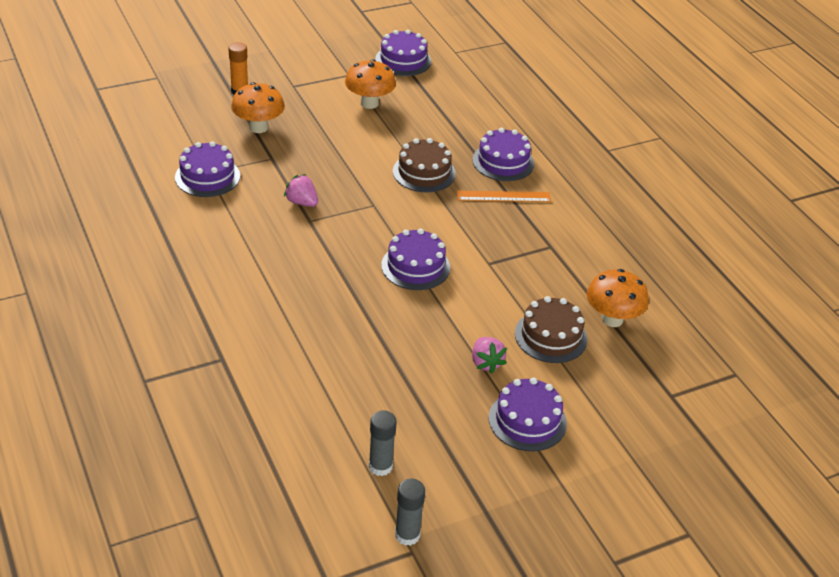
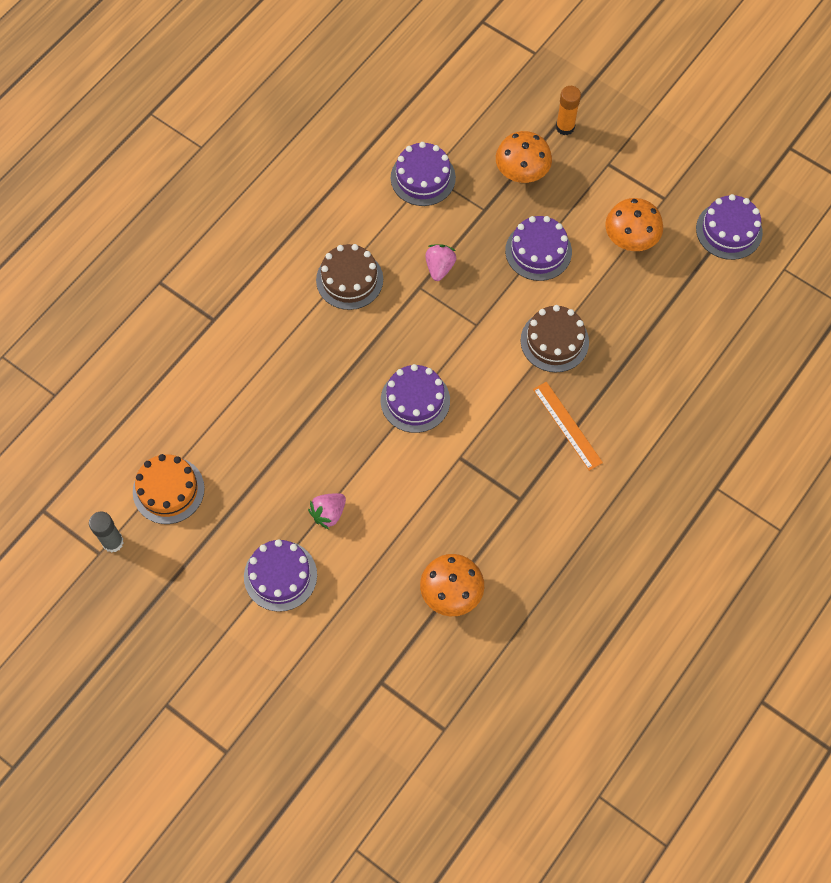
camera: 65 degrees right, 25 degrees up
(380, 466) = (168, 490): grey glue stick -> orange cake
(503, 162) = (622, 400): purple cake -> purple cake (538, 251)
(550, 336) = (394, 551): brown cake -> brown cake (349, 279)

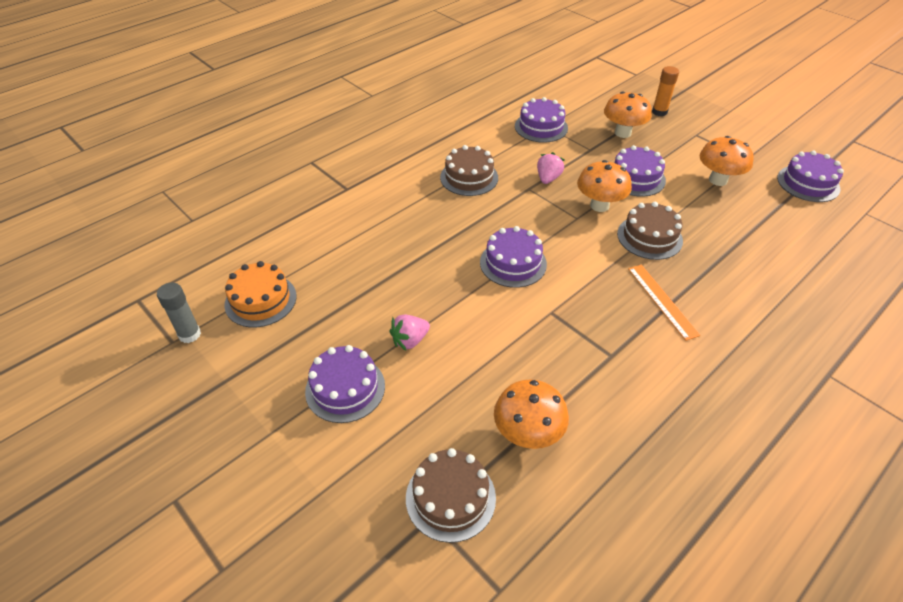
camera: 10 degrees right, 20 degrees down
(394, 662) = (450, 497): none -> brown cake
(500, 302) = (599, 205): none -> orange mushroom

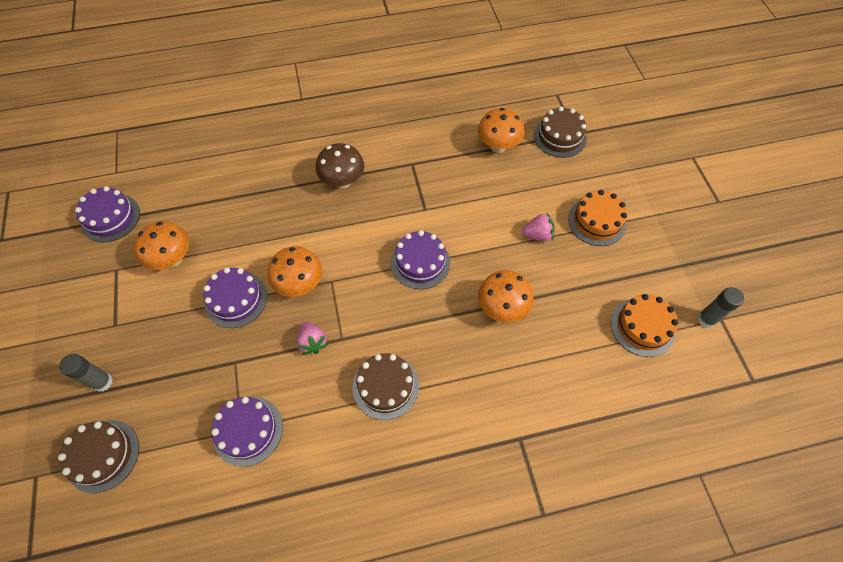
camera: 150 degrees left, 15 degrees up
(345, 388) = (597, 221): purple cake -> orange cake
(548, 178) = (313, 342): pink strawberry -> pink strawberry turned 75 degrees counterclockwise
(623, 133) = (177, 369): orange mushroom -> orange mushroom (502, 308)
(649, 237) = (295, 233): brown cake -> brown cake (103, 455)
(659, 112) = (102, 382): orange glue stick -> grey glue stick
(662, 300) = (343, 181): orange ruler -> brown mushroom

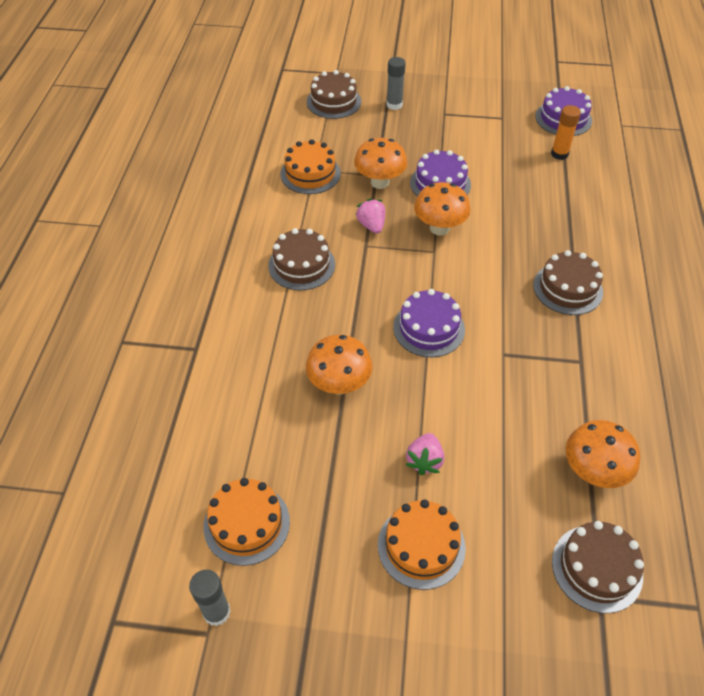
camera: 110 degrees right, 10 degrees down
(170, 212) = (559, 154): none -> orange glue stick
(173, 259) = (501, 151): orange mushroom -> orange mushroom (380, 182)
(248, 430) = (310, 174): purple cake -> orange cake
(313, 342) = (371, 225): pink strawberry -> pink strawberry turned 75 degrees clockwise
(343, 181) = (567, 288): brown mushroom -> brown cake

